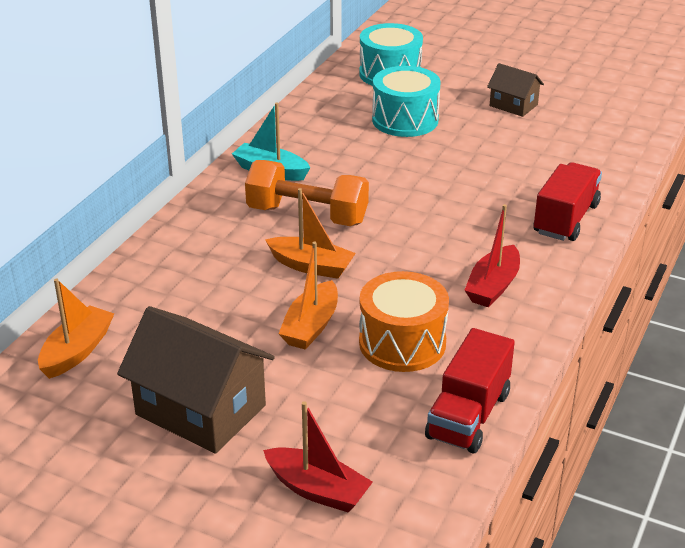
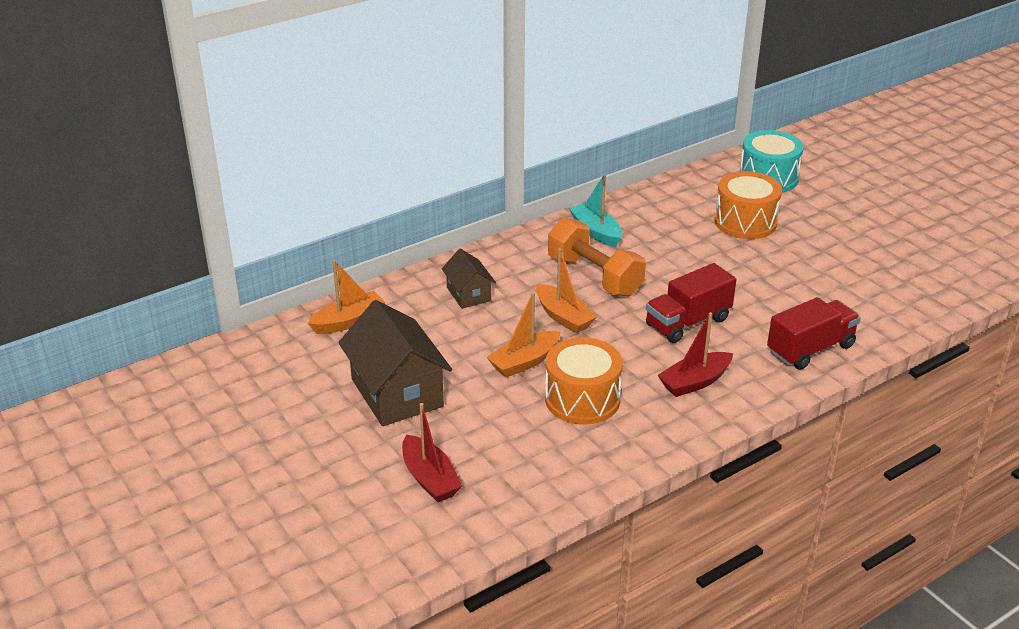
camera: 30 degrees right, 0 degrees up
(405, 120) = (745, 222): turquoise drum -> orange drum
(468, 415) = (584, 471): red truck -> red truck (688, 322)
(513, 105) = (856, 237): brown house -> brown house (469, 294)

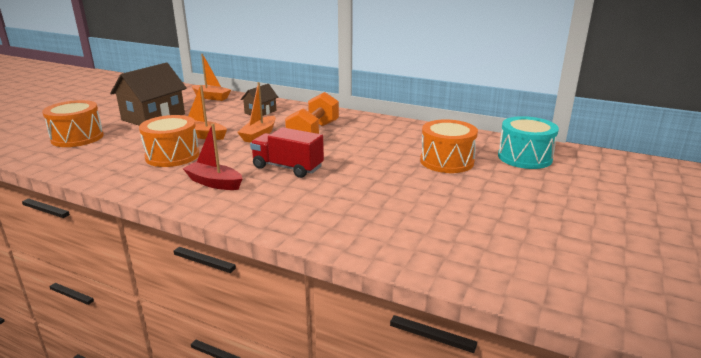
camera: 60 degrees right, 10 degrees down
(430, 478) = (77, 137): red boat -> orange drum
(596, 232) = (366, 125): turquoise boat -> none
(810, 349) = (293, 216): red truck -> none

